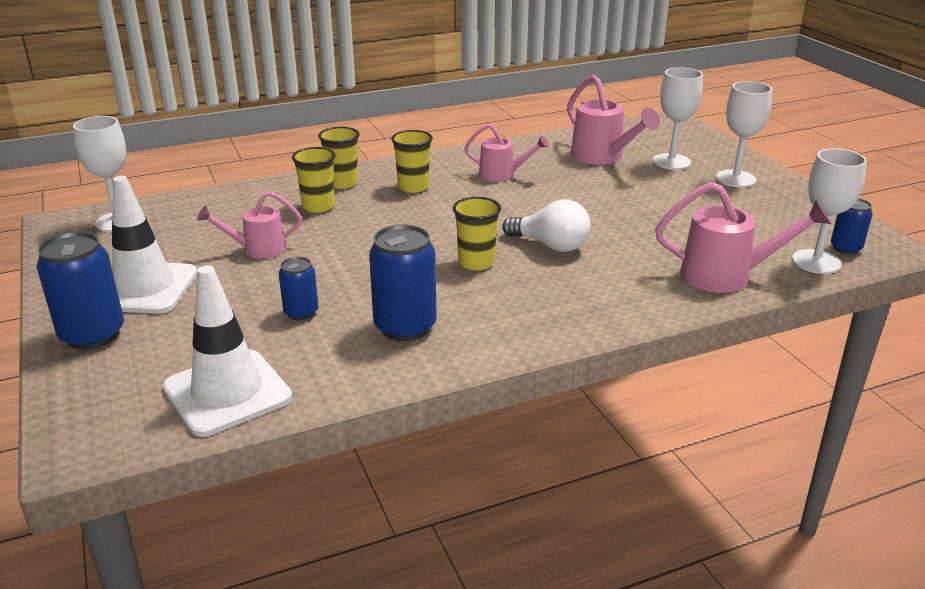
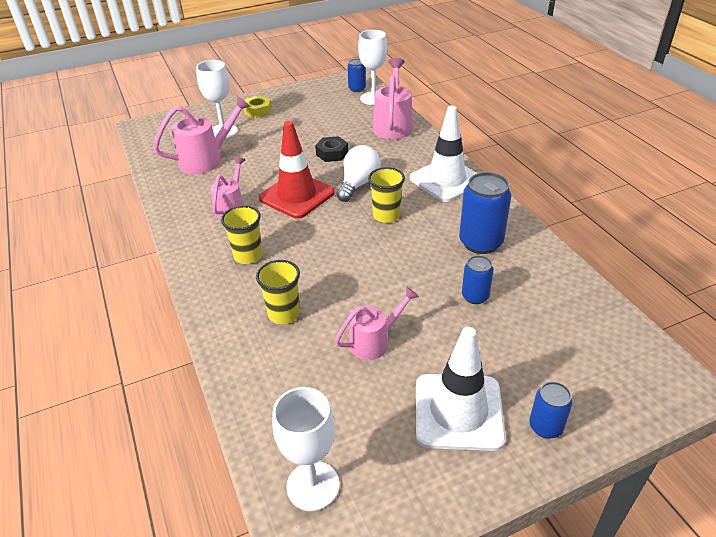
camera: 90 degrees left, 10 degrees up
(92, 335) = (545, 427): blue can -> blue can, size x0.57
(227, 393) = (588, 318): white traffic cone -> white traffic cone (446, 180)
(258, 249) = (374, 342): pink watering can -> pink watering can turned 105 degrees counterclockwise
(342, 183) = (231, 303): yellow cup -> none
(524, 208) = (297, 195): none -> red traffic cone
(628, 228) = (332, 153): none -> black nut
(735, 179) = (258, 111): white goblet -> yellow nut

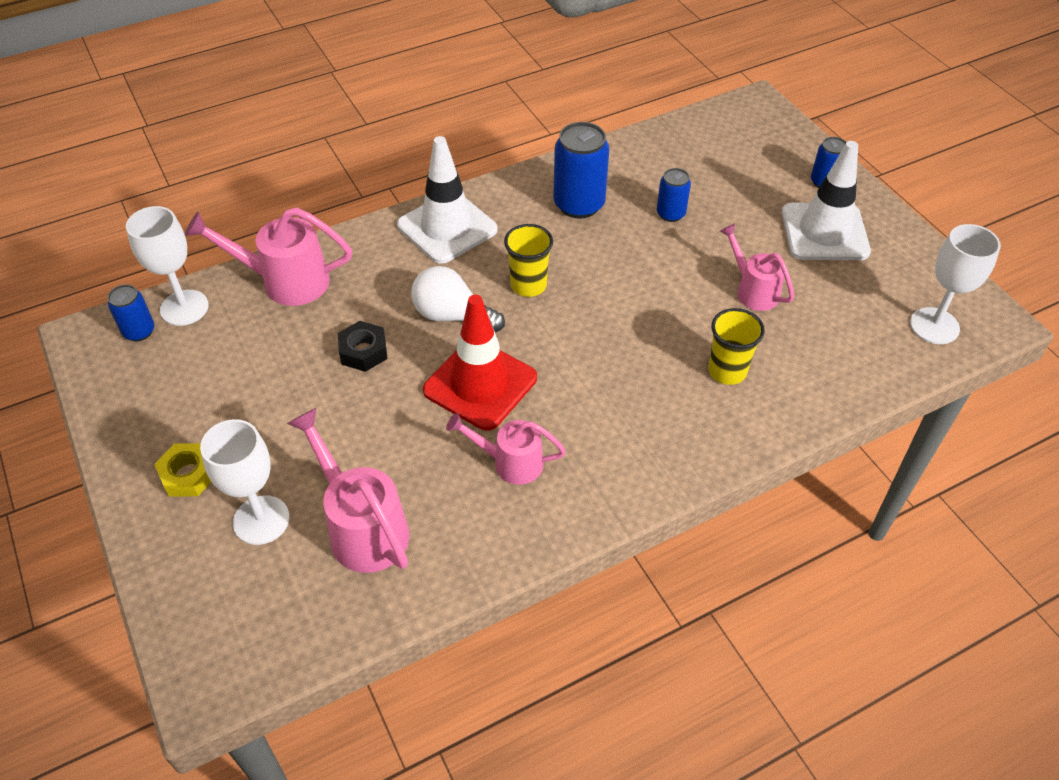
camera: 95 degrees left, 10 degrees up
(248, 256) = (624, 423): yellow cup -> none

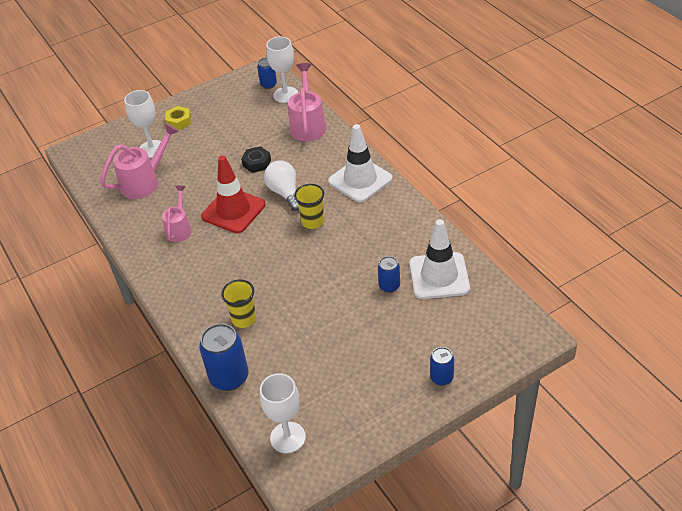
camera: 90 degrees right, 5 degrees down
(452, 316) = (285, 193): white light bulb -> white light bulb turned 45 degrees counterclockwise
(579, 204) = (392, 238): blue can -> blue can (229, 377)
(753, 290) = (316, 332): pink watering can -> none
(824, 232) = (381, 375): white traffic cone -> white traffic cone (439, 276)

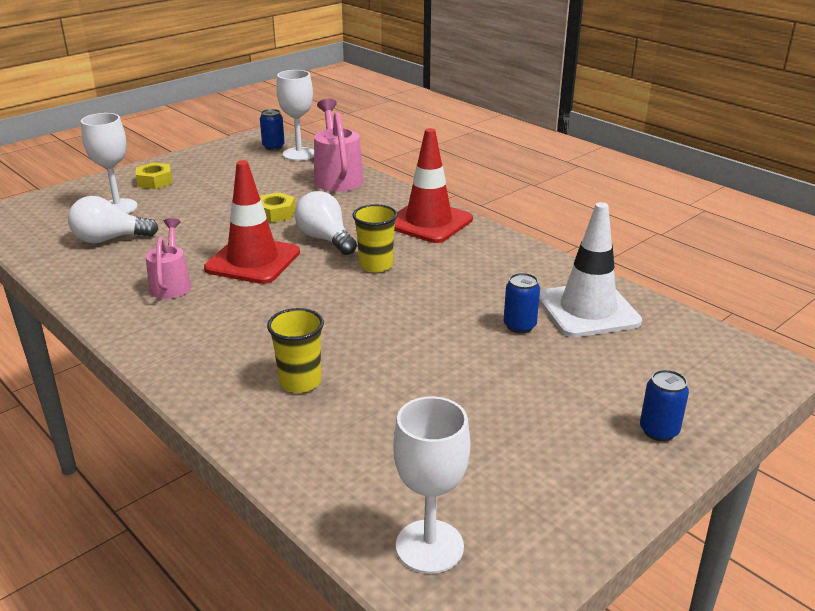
camera: 15 degrees left, 15 degrees down
(144, 182) = (109, 239): pink watering can -> white light bulb
(229, 377) = (293, 463): blue can -> none
(256, 163) = (276, 213): black nut -> yellow nut
(360, 180) = (428, 222): white traffic cone -> red traffic cone

